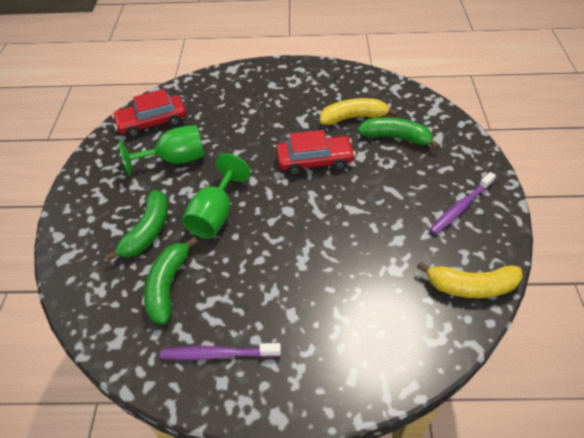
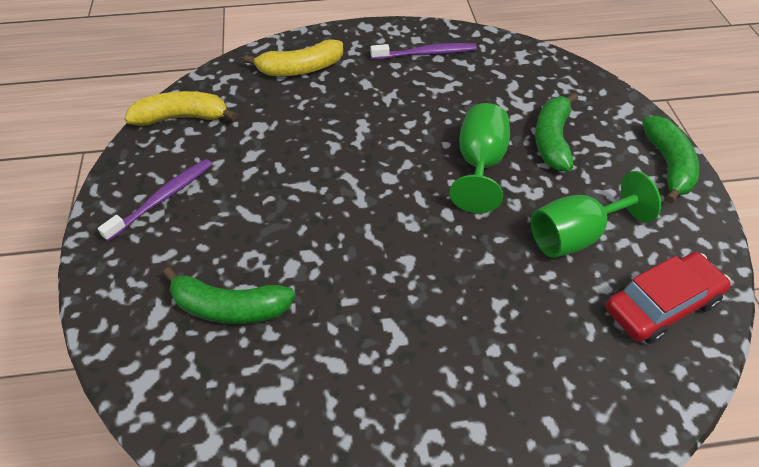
camera: 170 degrees right, 0 degrees up
(168, 285) = (498, 95): green banana -> green banana (668, 165)
(314, 161) = (362, 251): red car -> none
(353, 117) = (300, 348): yellow banana -> yellow banana (300, 69)

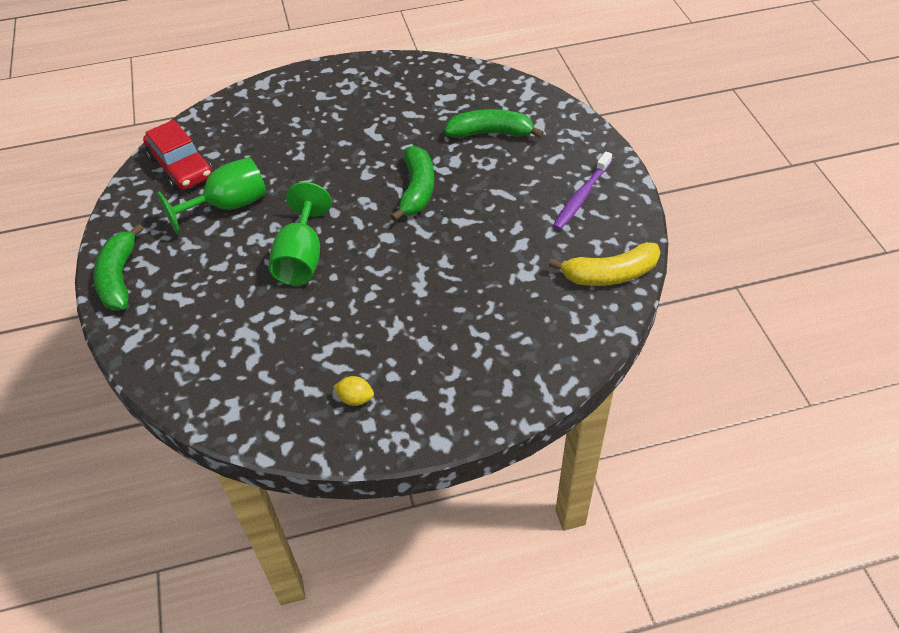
camera: 175 degrees right, 0 degrees up
(300, 69) = (507, 354): yellow banana -> none
(425, 53) = (355, 399): purple toothbrush -> yellow lemon
(552, 140) = (224, 292): green banana -> green banana (417, 190)
(661, 305) = (181, 167): red car -> red car turned 90 degrees counterclockwise

